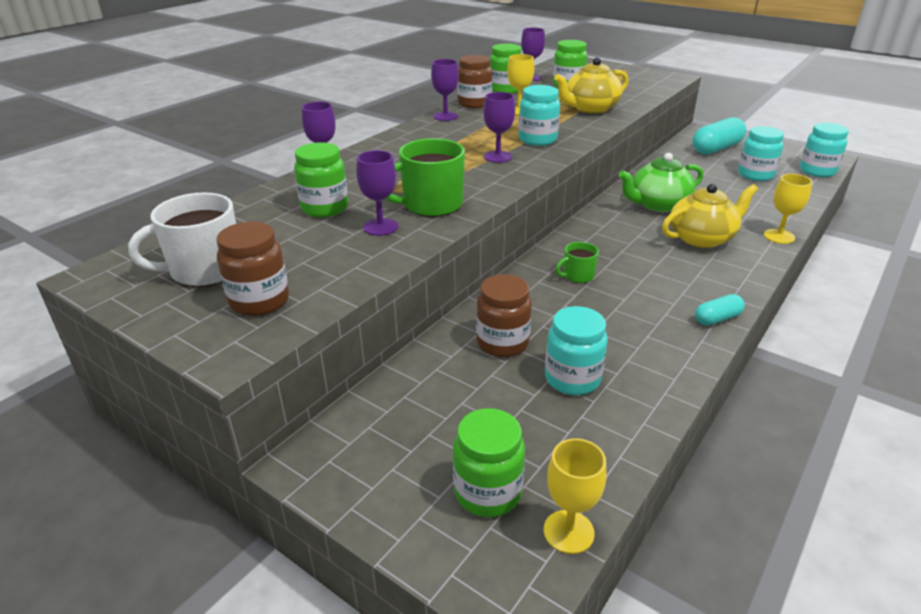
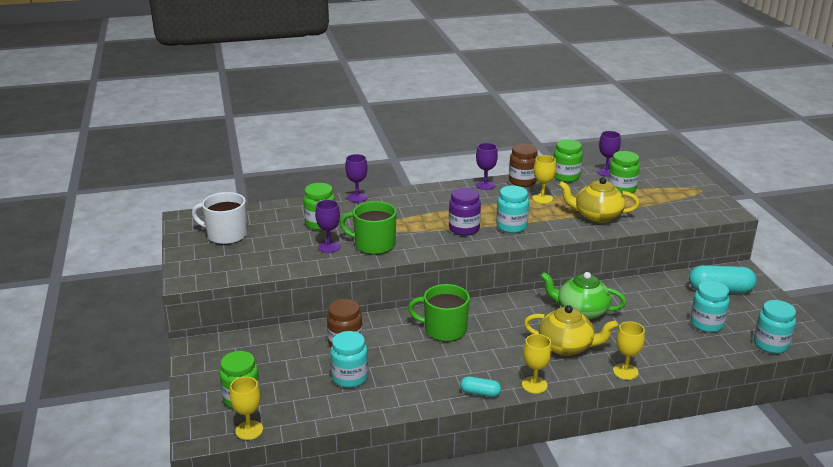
camera: 40 degrees right, 5 degrees down
(259, 301) = (226, 261): brown jar -> none
(498, 157) = (464, 229): purple goblet -> purple jar
(577, 276) = (444, 330): green mug -> green mug, size x1.85
(742, 285) = (534, 385): none -> yellow goblet

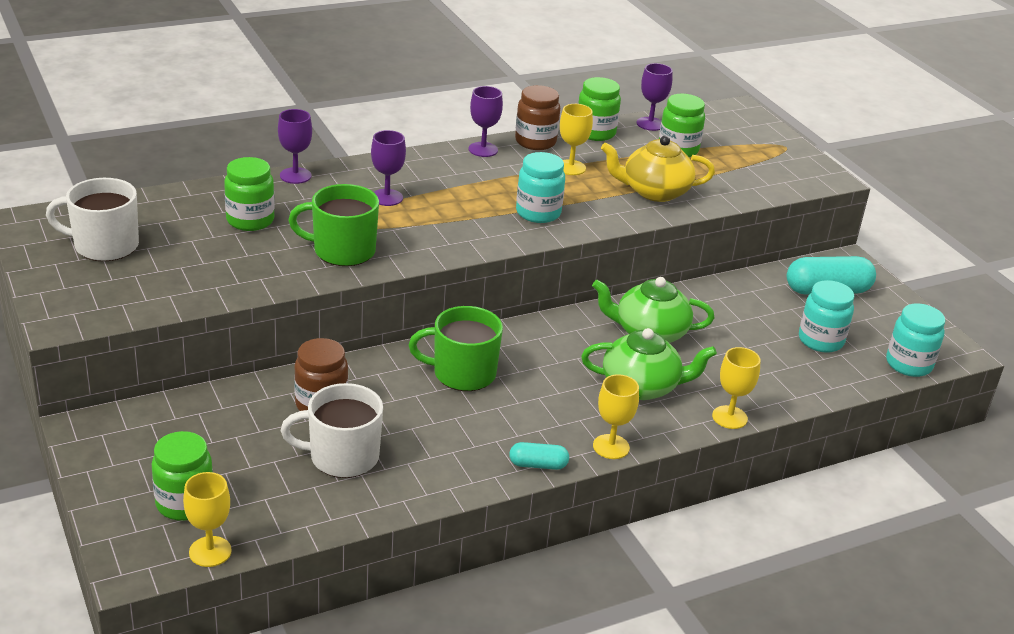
camera: 15 degrees left, 5 degrees up
(329, 247) = (275, 257): purple goblet -> purple goblet (387, 197)
(350, 377) = (342, 457): turquoise jar -> white mug
(464, 229) = (470, 219): purple jar -> none
(566, 346) = (641, 386): yellow teapot -> green teapot

